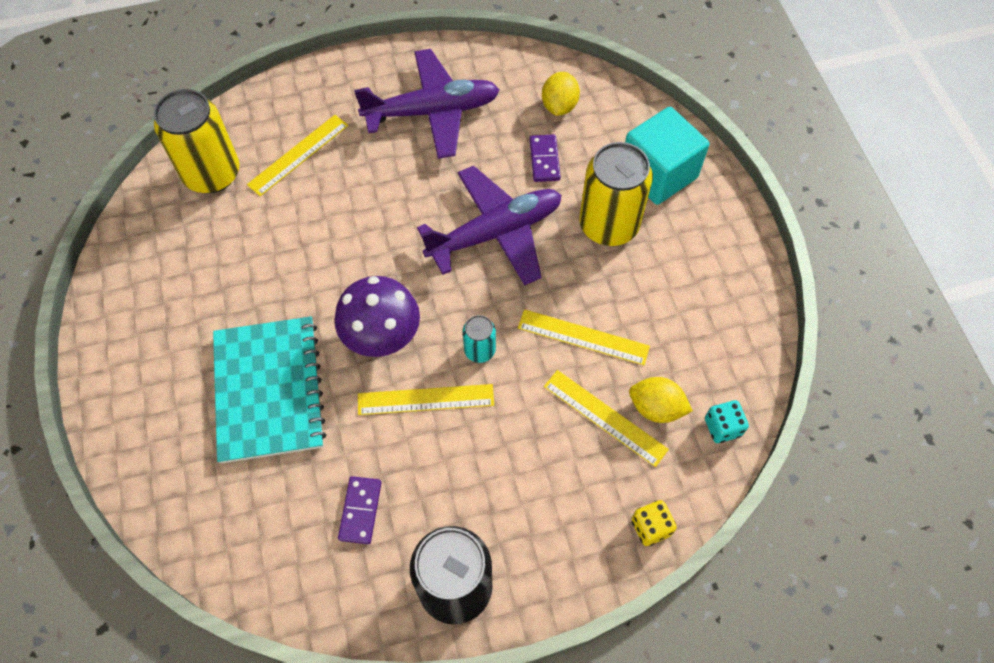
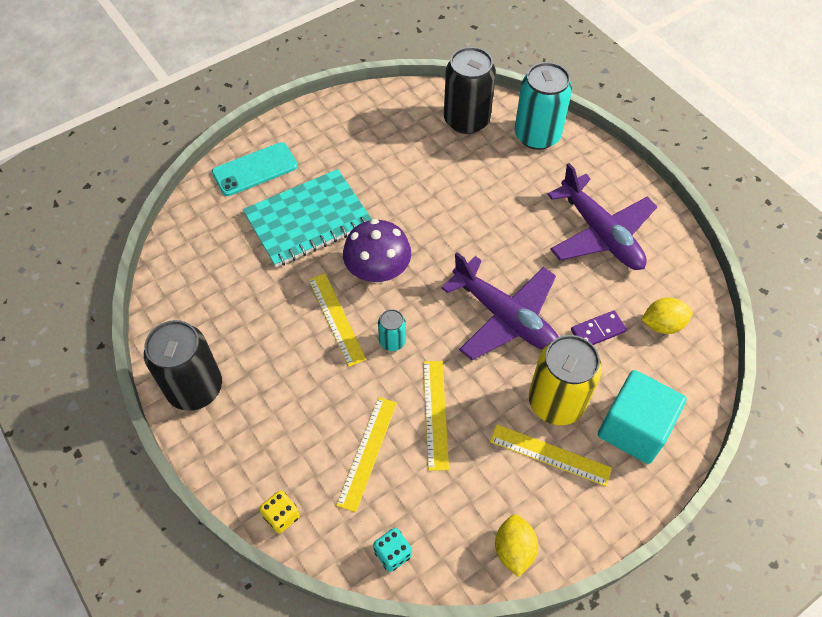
camera: 70 degrees right, 5 degrees down
(153, 432) = (255, 169): none -> turquoise phone
(212, 174) = (466, 120): yellow can -> black can
(274, 116) = (537, 135): none -> turquoise can
(298, 154) = (510, 163): yellow ruler -> yellow ruler (550, 454)
(360, 510) = (235, 307): purple domino -> none
(656, 408) = (391, 491): yellow lemon -> yellow lemon (514, 550)

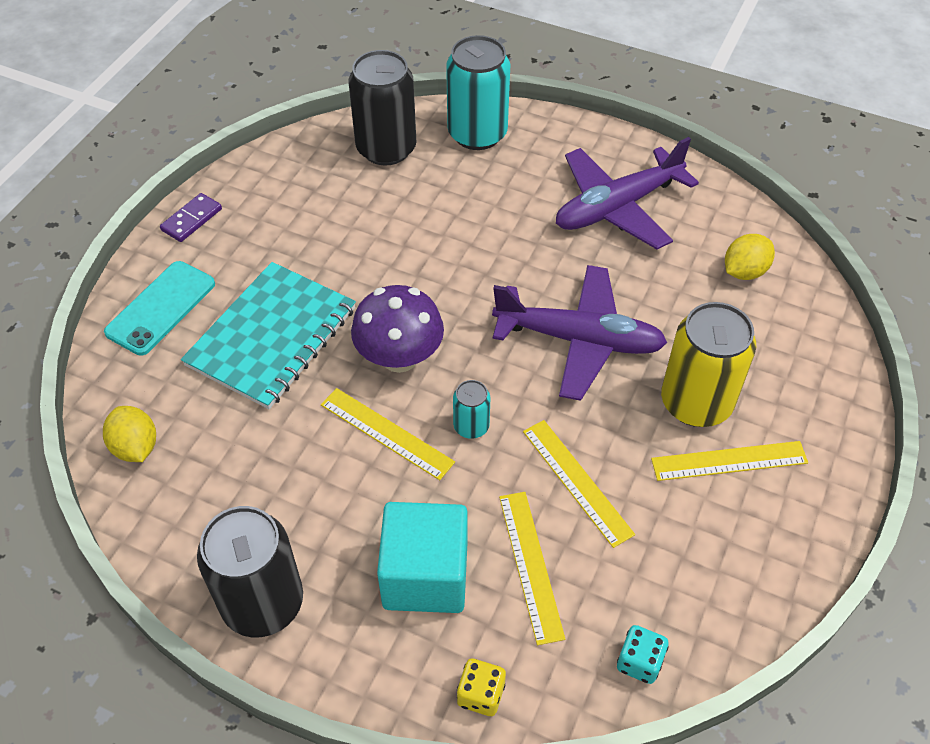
camera: 30 degrees left, 5 degrees down
(514, 550) = (764, 582): yellow lemon -> yellow lemon (136, 447)
(598, 331) = (685, 308): purple domino -> purple domino (192, 220)
(600, 234) = (617, 207): purple plane -> purple plane turned 120 degrees clockwise
(634, 428) = (792, 390): turquoise cube -> turquoise cube (425, 575)

